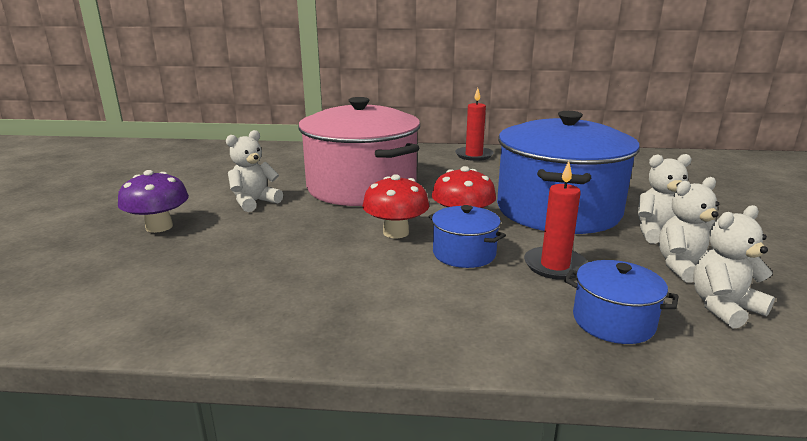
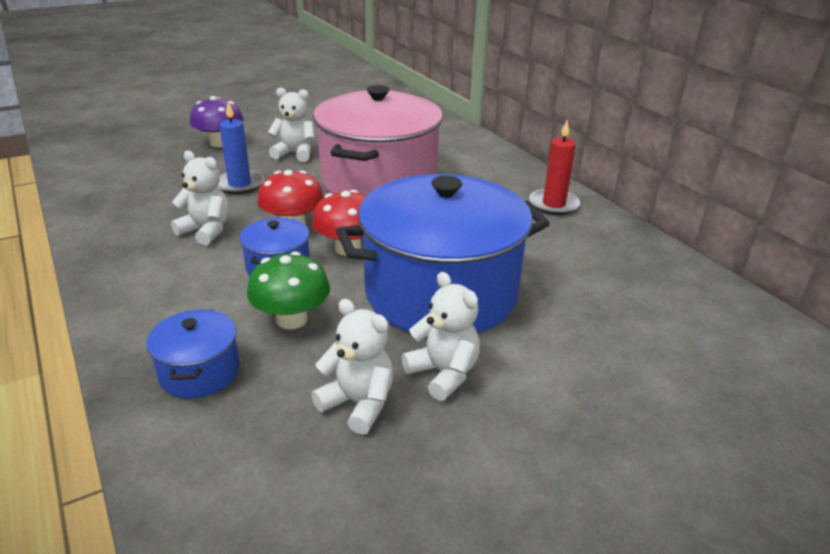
camera: 55 degrees right, 10 degrees up
(277, 237) = (239, 184): none -> blue candle
(555, 266) = (291, 319): red candle -> green mushroom
(723, 307) = (274, 441): white teddy bear -> white teddy bear (206, 231)

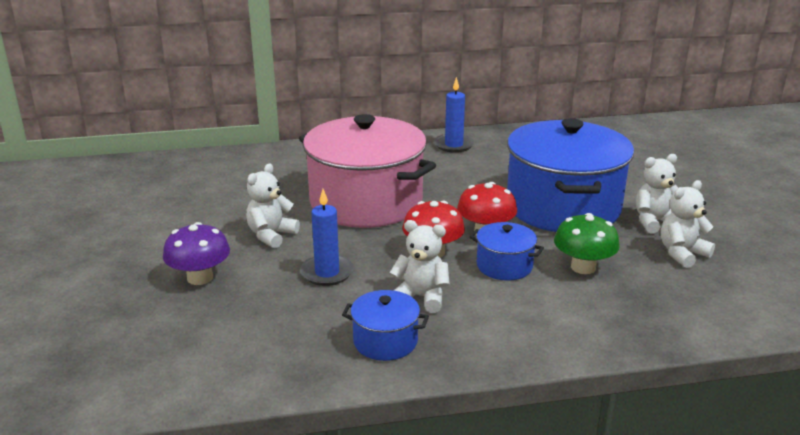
camera: 70 degrees left, 5 degrees down
(199, 372) = (643, 310): blue pot -> blue pot (385, 341)
(206, 231) = (421, 297): white teddy bear -> white teddy bear turned 60 degrees clockwise
(553, 204) = (454, 145): red candle -> blue candle

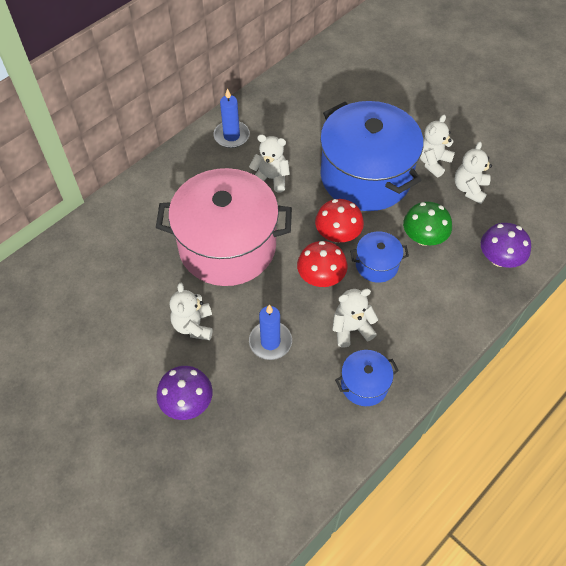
camera: 35 degrees left, 30 degrees up
(460, 178) = (271, 178): none -> white teddy bear
(666, 316) = (499, 258): none -> purple mushroom

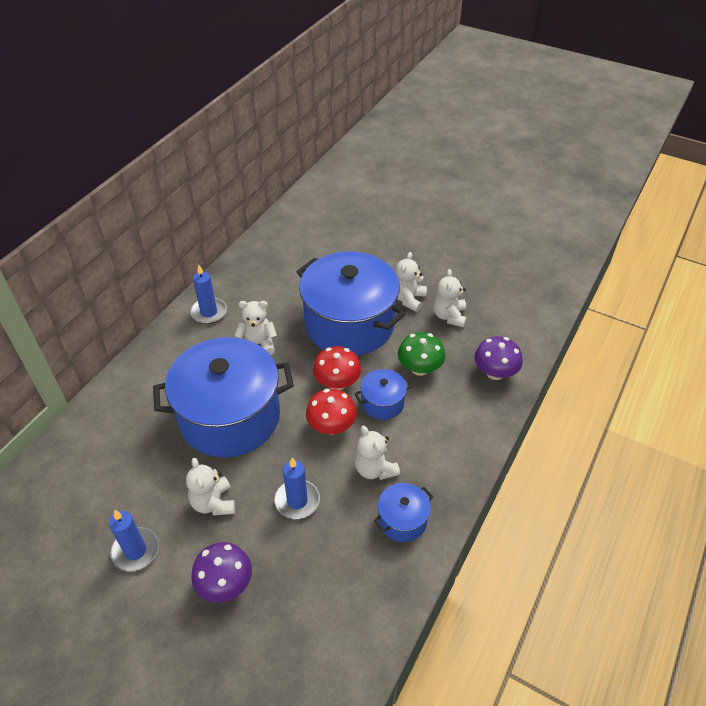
camera: 15 degrees left, 10 degrees down
(115, 353) = (135, 551): none -> blue candle
(227, 246) = (230, 417): pink pot -> blue pot
(351, 329) = (374, 469): white teddy bear -> white teddy bear turned 90 degrees counterclockwise

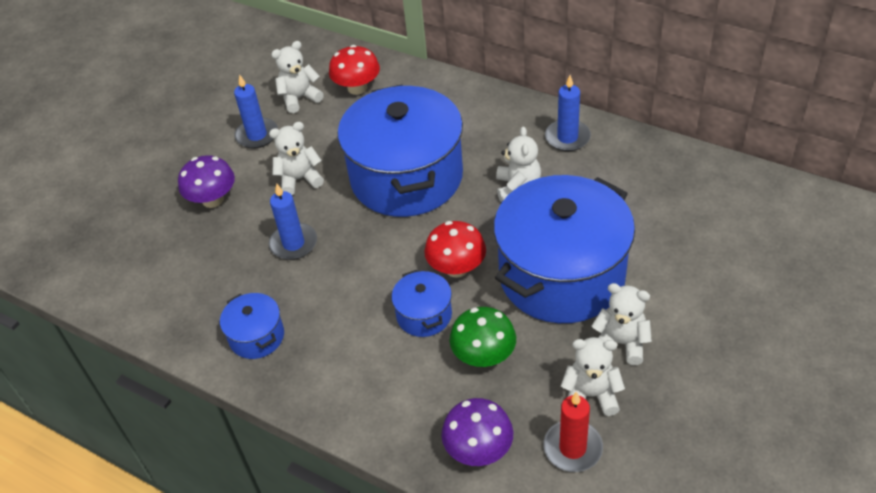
camera: 95 degrees right, 0 degrees up
(331, 426) = (389, 266): red mushroom -> red mushroom (357, 88)
(374, 469) = (326, 309): white teddy bear -> white teddy bear (299, 98)
(488, 327) = (572, 448): none -> red candle

